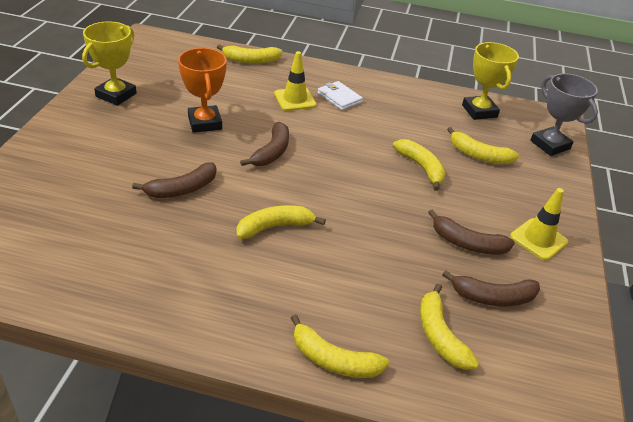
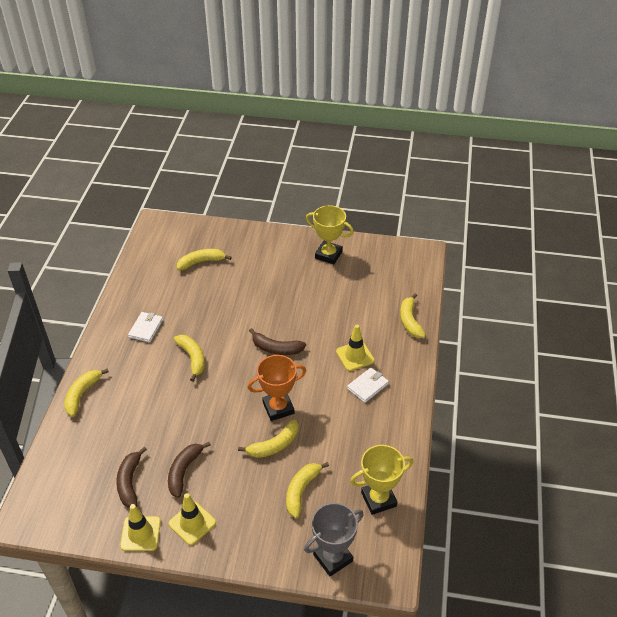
camera: 90 degrees right, 5 degrees up
(182, 189) = (225, 307): brown banana -> none
(199, 277) = (146, 328): none -> white wallet
(205, 123) = (305, 307): orange trophy -> orange trophy (278, 408)
(439, 335) = (97, 448): yellow banana -> yellow banana (201, 262)
(565, 286) = (140, 533): none -> yellow traffic cone

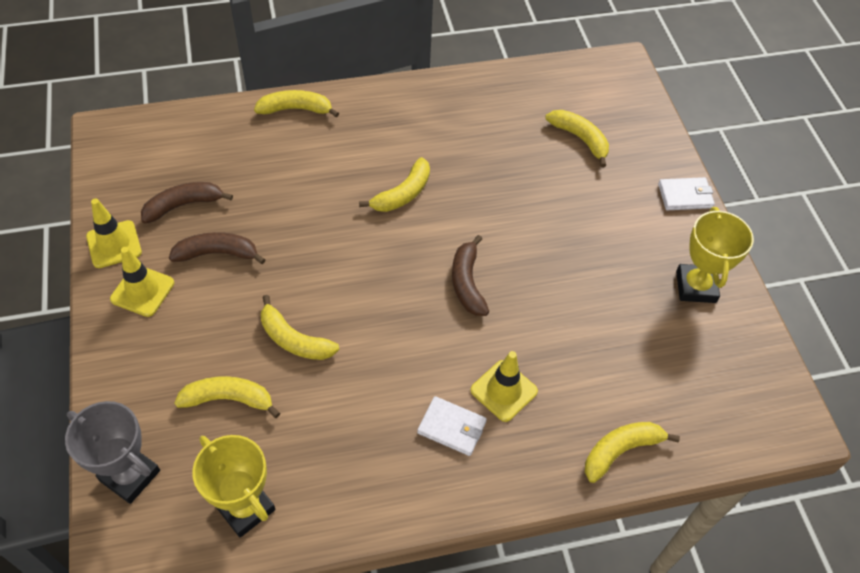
camera: 65 degrees right, 10 degrees up
(146, 328) = (429, 127): white wallet -> white wallet (685, 196)
(278, 408) = (360, 322): orange trophy -> none

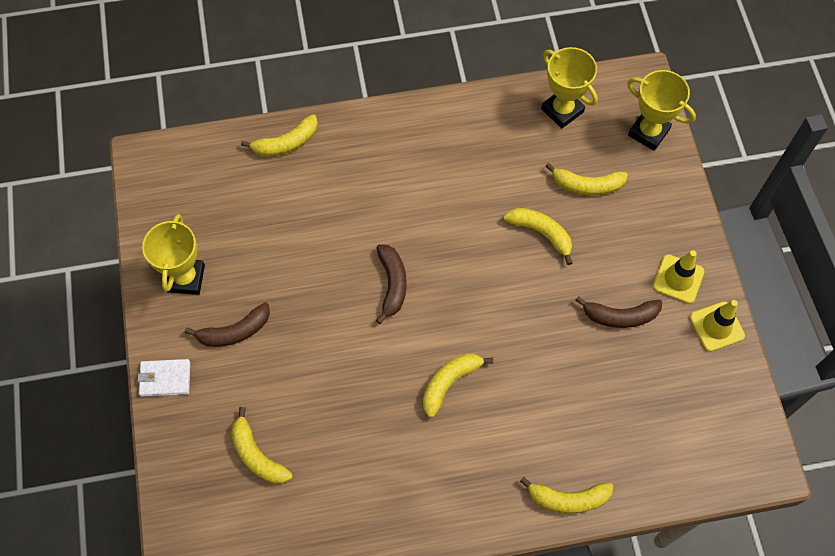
camera: 175 degrees left, 10 degrees up
(130, 475) = (648, 132): grey trophy -> yellow trophy
(183, 205) = (662, 370): brown banana -> brown banana (234, 332)
(452, 427) = (413, 161): white wallet -> none
(503, 391) = (370, 189): yellow traffic cone -> none

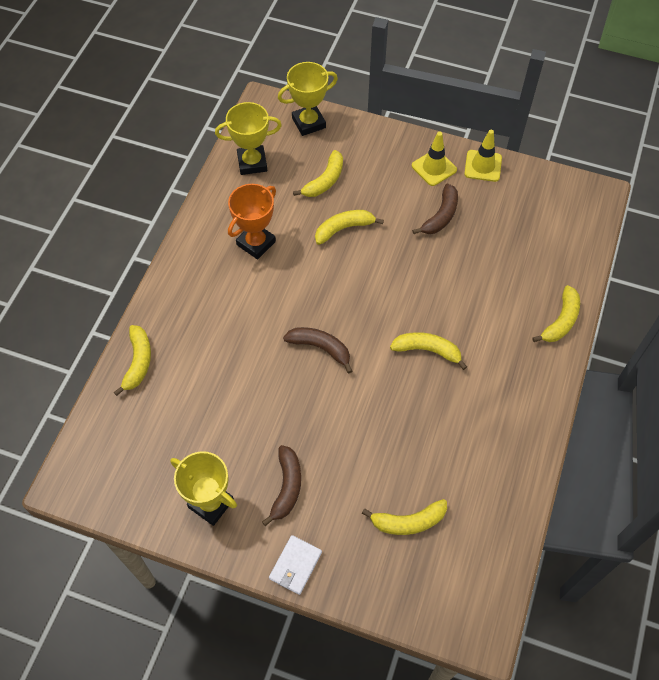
camera: 60 degrees left, 5 degrees down
(449, 382) = (427, 350): yellow banana -> yellow banana turned 120 degrees clockwise
(471, 166) = (256, 243): none -> orange trophy

